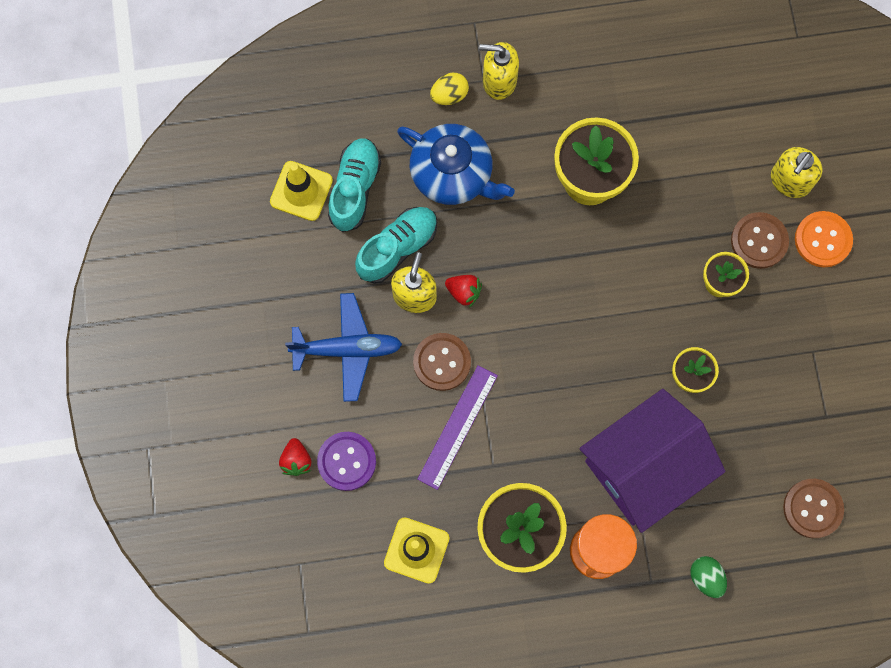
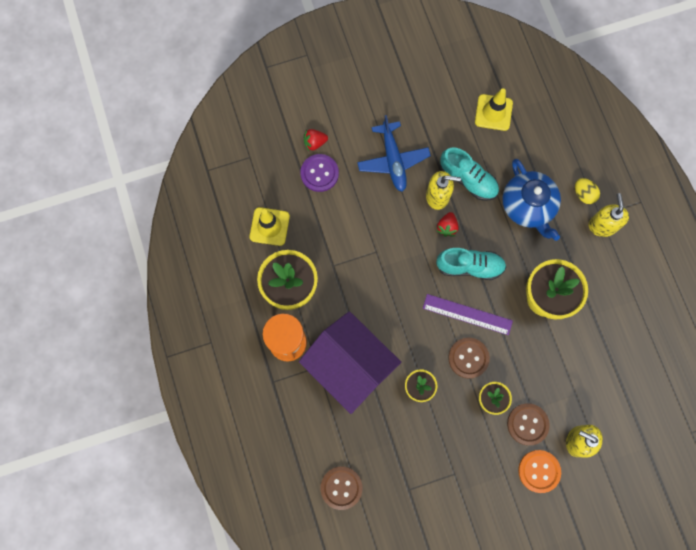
camera: 80 degrees right, 0 degrees up
(355, 189) = (503, 145): turquoise shoe -> turquoise shoe (469, 266)
(442, 362) = (396, 221): brown button -> brown button (468, 358)
(453, 173) = (528, 206): blue teapot -> blue teapot turned 45 degrees counterclockwise
(458, 427) = (354, 238): purple ruler -> purple ruler (467, 314)
(706, 577) = (281, 419): green egg -> none

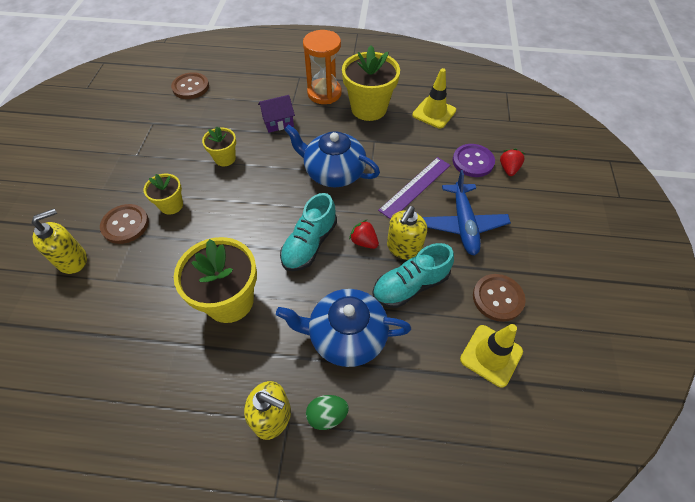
camera: 115 degrees right, 20 degrees down
(350, 366) = (278, 122): purple house -> purple house, size x0.44
(387, 283) = (333, 172): none -> blue teapot
(393, 160) = (463, 224): blue plane -> blue plane turned 105 degrees counterclockwise
(467, 314) = (262, 221): purple ruler -> purple ruler (415, 187)
(468, 358) = (221, 204): brown button -> brown button (498, 298)
(539, 471) = (80, 215): orange button -> none
(584, 194) = (327, 415): yellow egg -> green egg

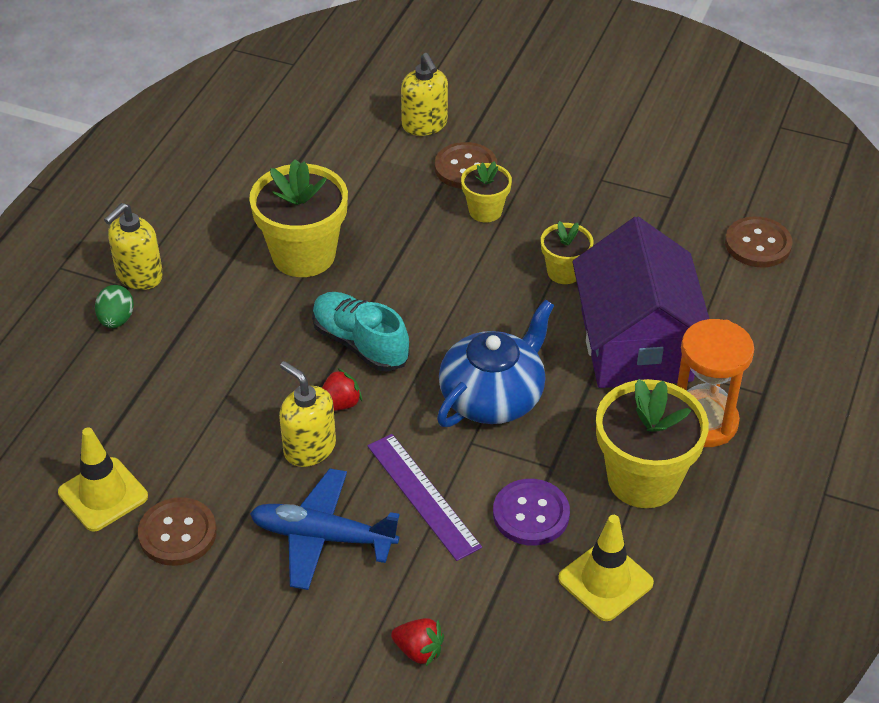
camera: 105 degrees right, 10 degrees down
(278, 122) = (636, 345): purple house -> purple house, size x2.27
(346, 336) = (203, 355): blue teapot -> none
(410, 286) = (243, 438): turquoise shoe -> none
(473, 161) = (455, 600): purple button -> purple button (531, 514)

